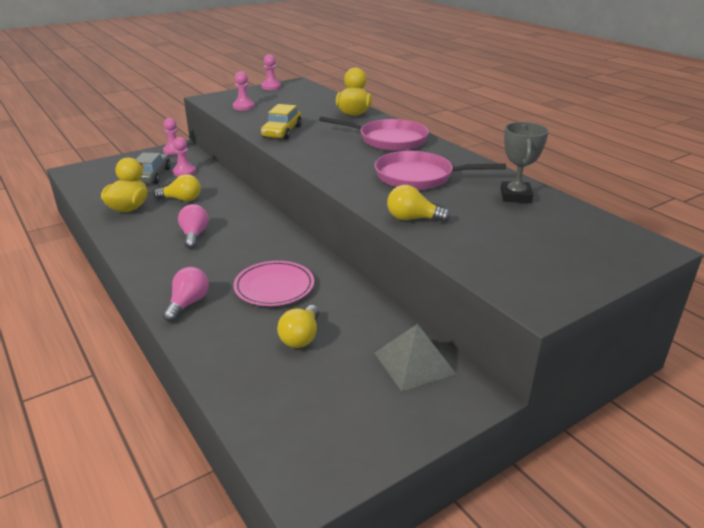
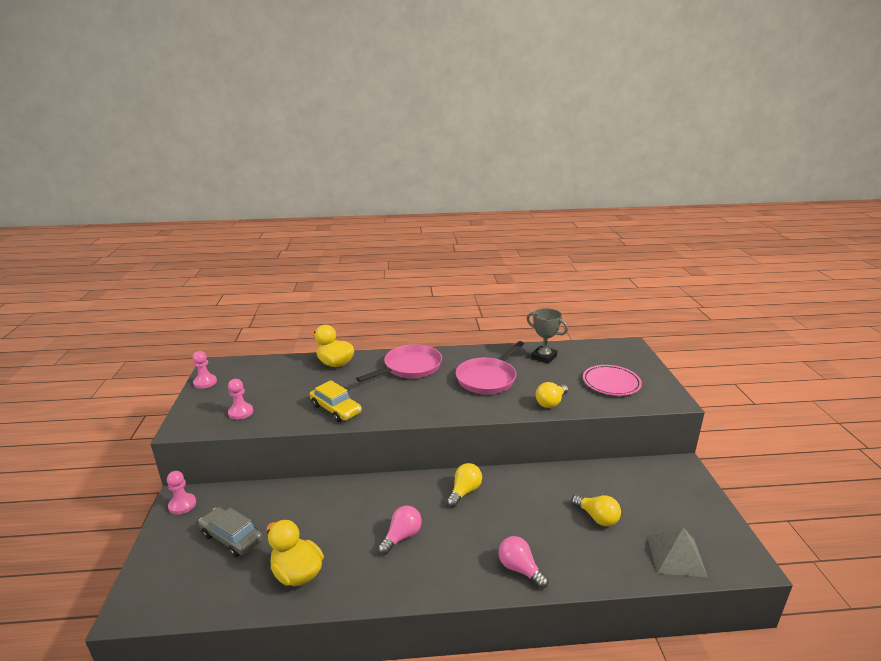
camera: 60 degrees left, 5 degrees down
(182, 199) = (316, 527): yellow light bulb -> yellow light bulb (464, 491)
(184, 172) = (250, 510): pink pawn -> none
(194, 235) = (402, 536): pink light bulb -> pink light bulb turned 105 degrees clockwise
(274, 287) = (523, 511): pink plate -> pink plate (611, 383)
(414, 363) = (645, 477): grey pyramid -> grey pyramid (676, 555)

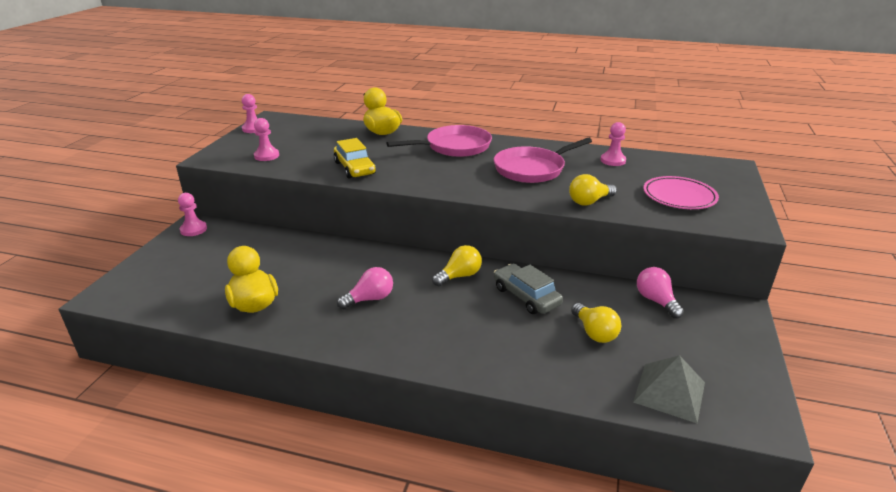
camera: 20 degrees right, 5 degrees up
(231, 537) = (217, 263): grey car -> grey car (526, 296)
(520, 569) = (473, 356): pink light bulb -> pink light bulb (656, 301)
(544, 357) = (613, 160): grey trophy -> pink pawn

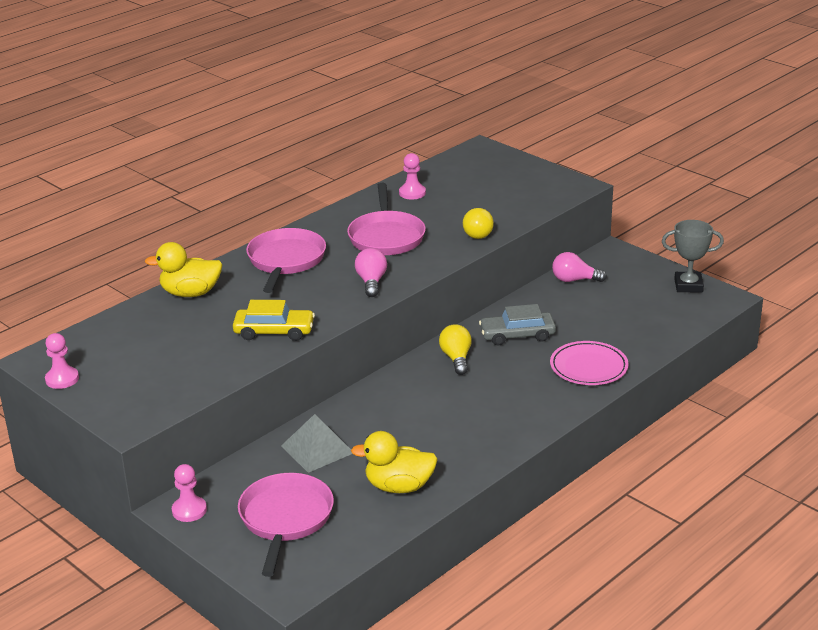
camera: 60 degrees left, 0 degrees up
(193, 267) = (285, 519): none -> pink pan
(266, 156) = (171, 382): pink pawn -> none
(370, 299) = (450, 416): pink light bulb -> pink light bulb (371, 282)
(594, 332) = (590, 322): yellow light bulb -> none
(669, 392) = (674, 318): grey pyramid -> grey pyramid (317, 449)
(679, 196) = (508, 192): pink plate -> pink plate (588, 367)
(749, 384) = (688, 285): none -> grey trophy

